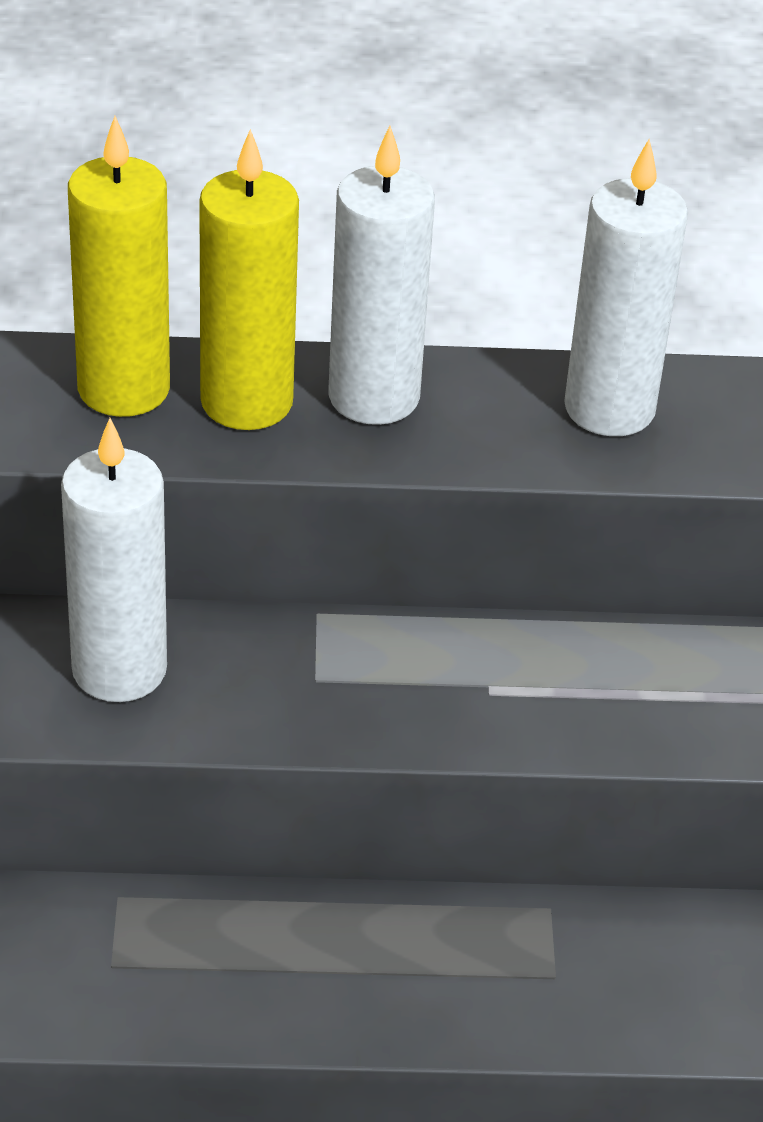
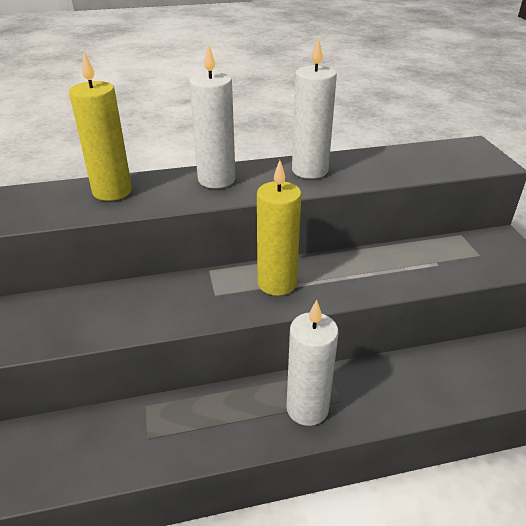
camera: 10 degrees left, 5 degrees down
(119, 670) = (129, 306): white candle -> white candle (307, 408)
(246, 402) = (165, 188): yellow candle -> yellow candle (277, 283)

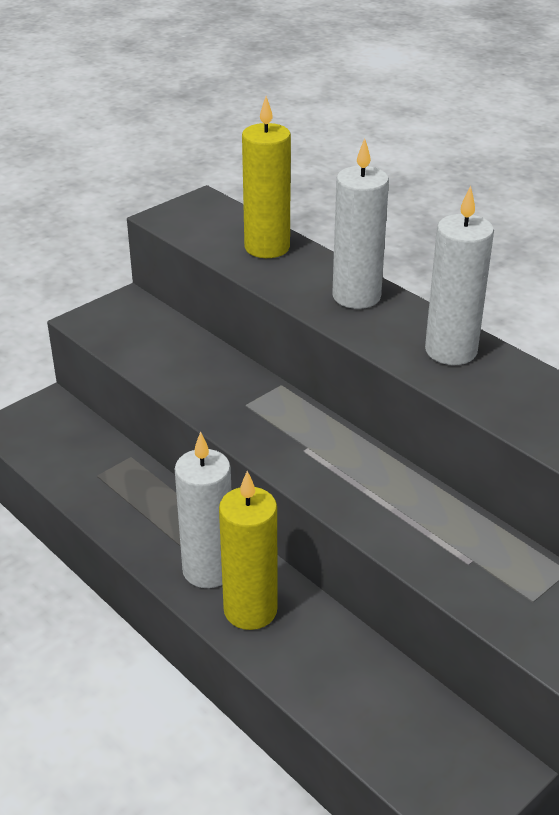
camera: 60 degrees right, 0 degrees up
(277, 283) = (302, 439): yellow candle -> yellow candle (250, 610)

